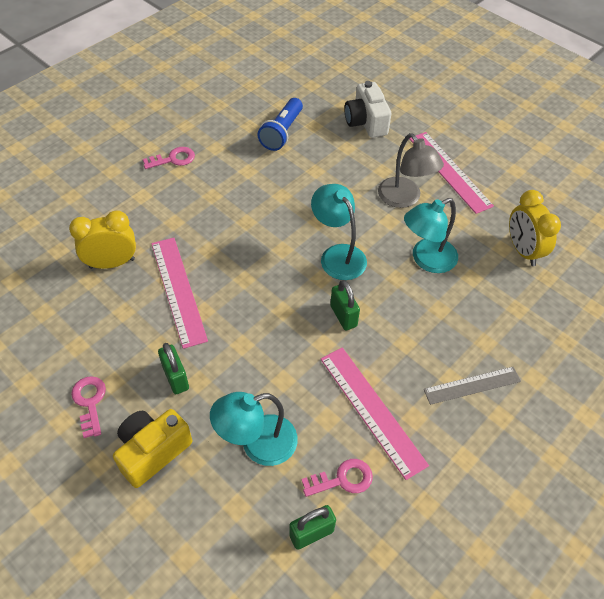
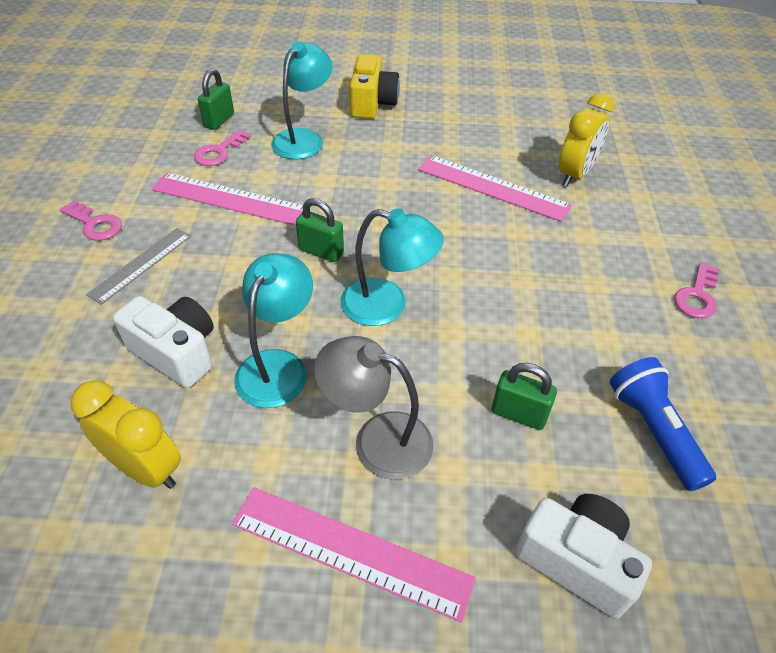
camera: 140 degrees right, 5 degrees down
(90, 402) = (448, 102): pink key -> pink key (95, 224)
(175, 378) = (410, 139): green padlock -> green padlock (518, 414)
(479, 302) = (176, 352): none -> white camera

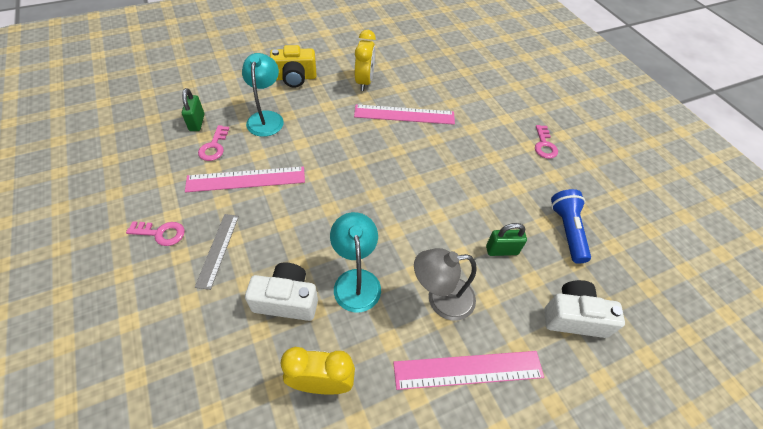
camera: 30 degrees left, 5 degrees up
(321, 251) = (331, 194): green padlock -> none
(372, 103) = (295, 78): yellow camera -> yellow camera turned 105 degrees clockwise
(387, 305) = (393, 214): turquoise lamp -> none
(575, 174) = (443, 91): yellow clock -> yellow clock (364, 82)
(653, 431) = (567, 230): blue flashlight -> blue flashlight turned 45 degrees clockwise

